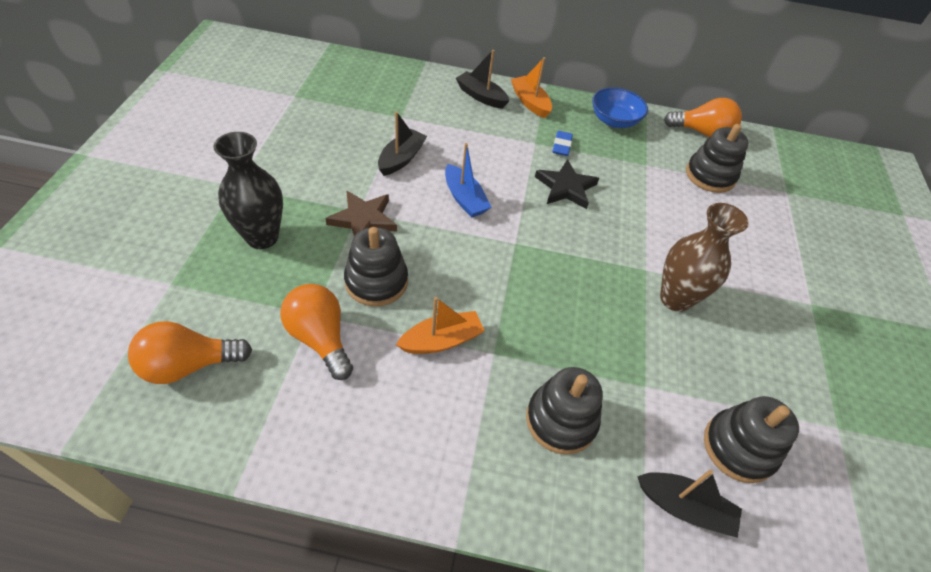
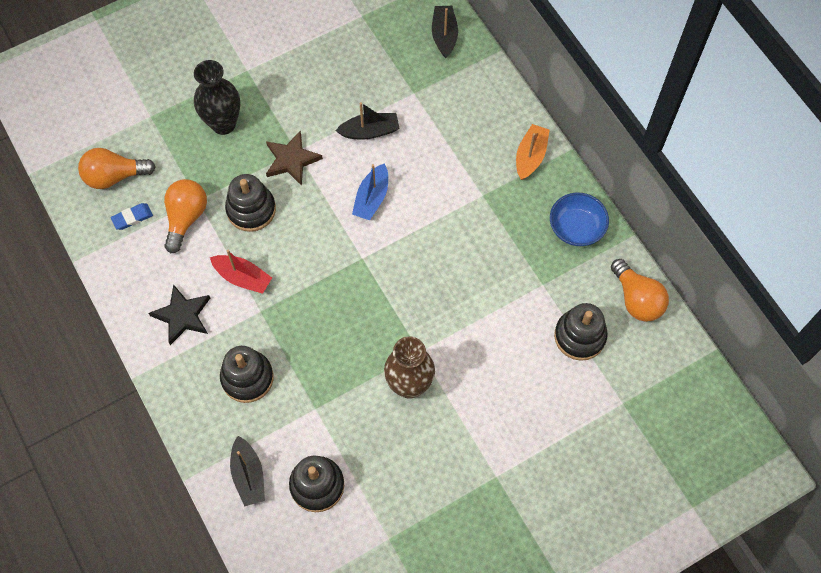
camera: 55 degrees right, 15 degrees up
(189, 365) = (114, 176): orange light bulb -> orange light bulb turned 45 degrees counterclockwise
(441, 340) = (243, 277): orange boat -> red boat
(481, 96) = (498, 120): black boat -> black boat (444, 35)
(561, 146) = (499, 214): blue eraser -> blue eraser (132, 218)
(566, 187) = (452, 249): black star -> black star (182, 316)

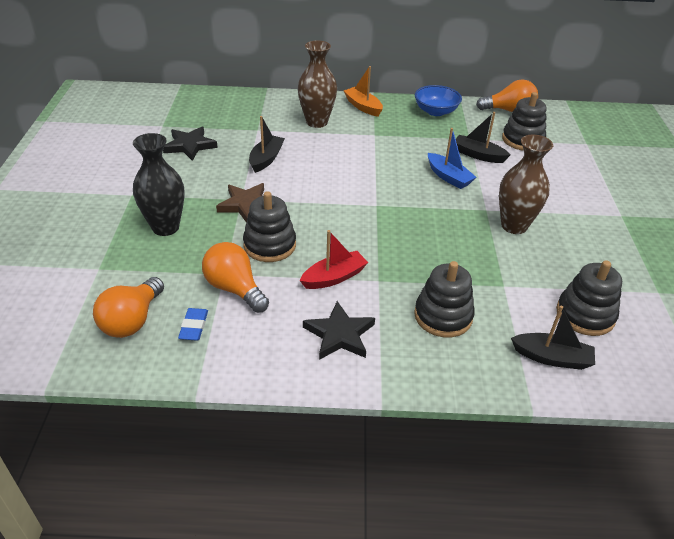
camera: 60 degrees left, 25 degrees down
(346, 59) = (190, 145): none -> black star
(372, 198) = (326, 180): blue boat -> blue boat (448, 177)
(444, 35) = (227, 101): black boat -> black boat (478, 155)
(466, 133) = (317, 122): none -> brown vase

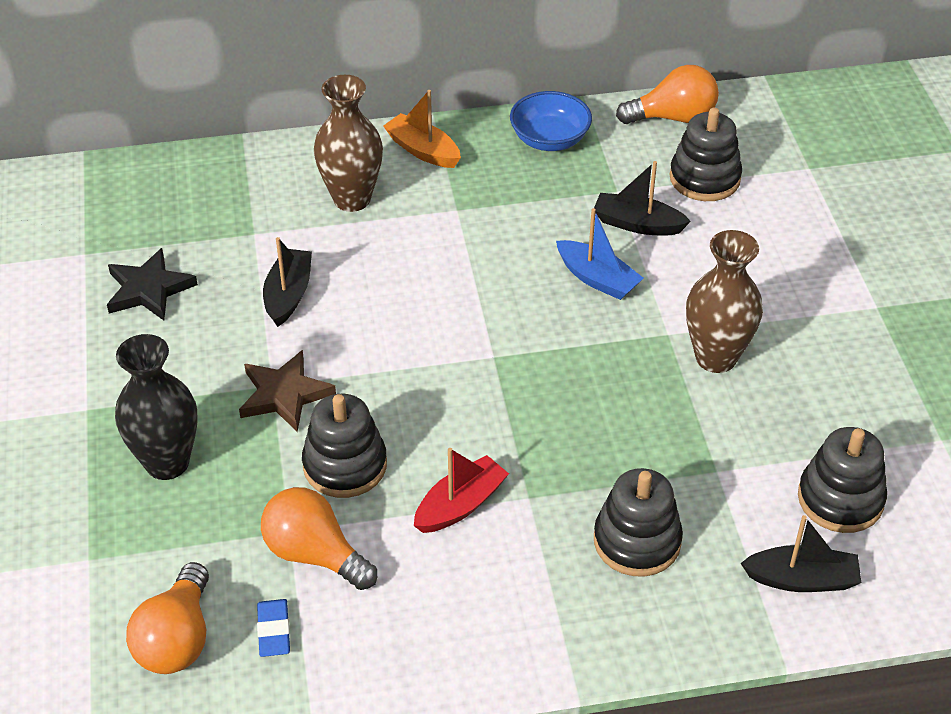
camera: 10 degrees left, 5 degrees up
(339, 334) = (493, 601): black star -> none

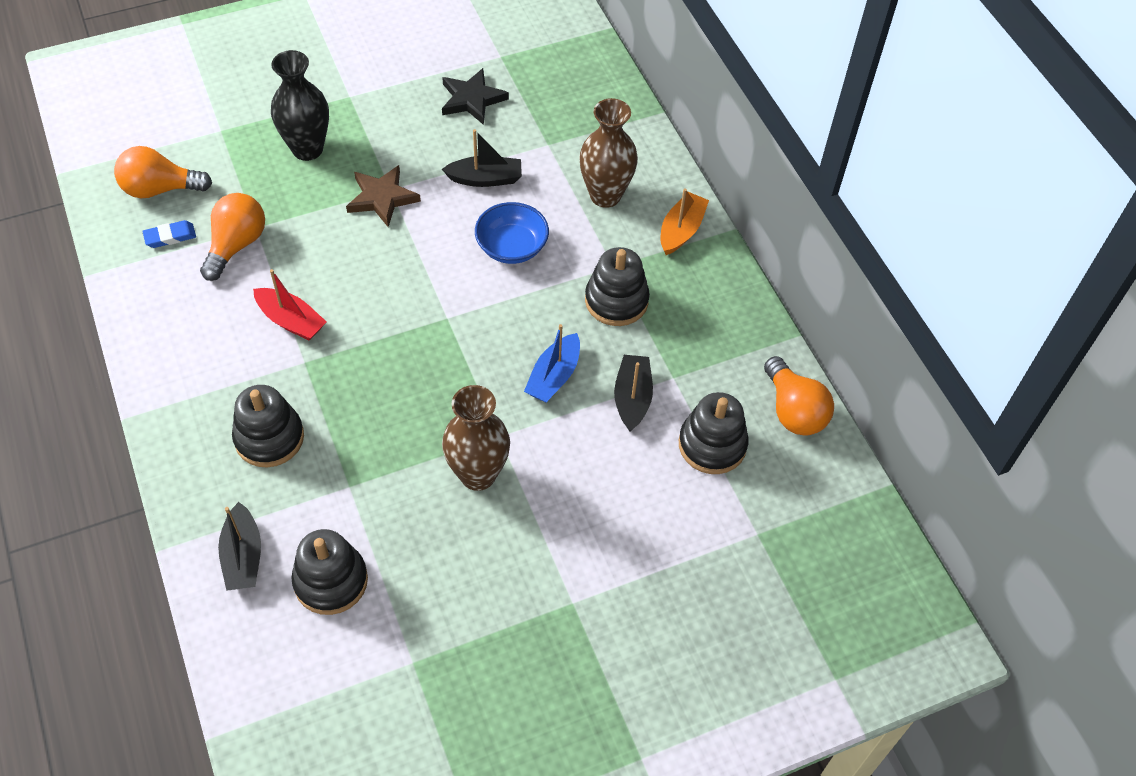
camera: 75 degrees right, 10 degrees up
(345, 465) = (319, 246): black stacking toy -> black stacking toy (616, 300)
(549, 139) = (727, 318): blue bowl -> blue bowl (512, 247)

